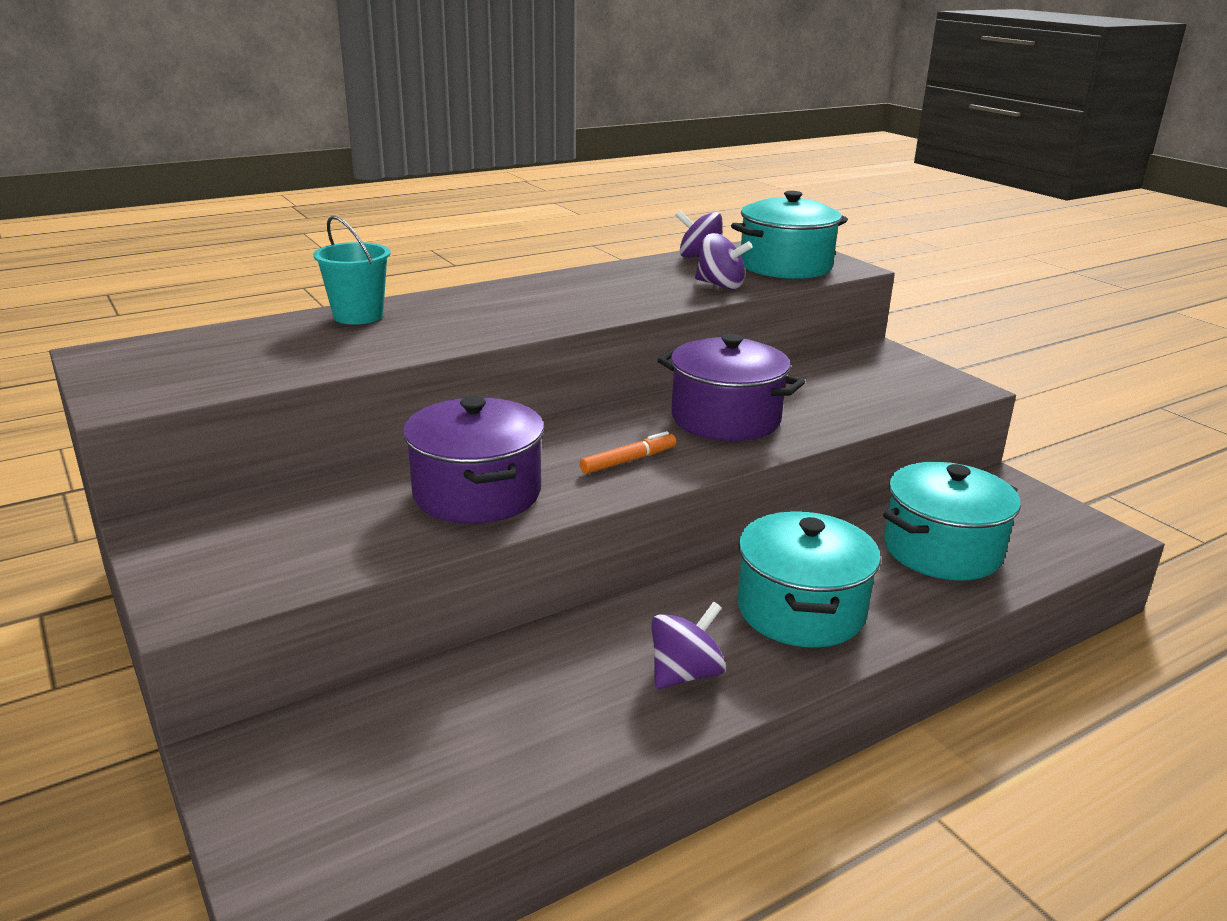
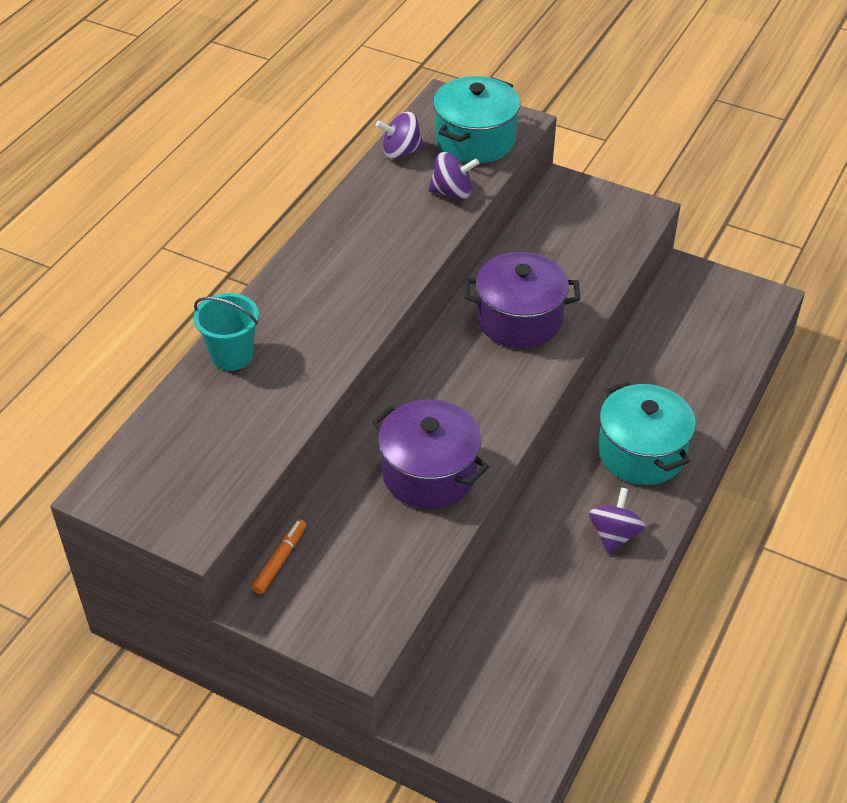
camera: 30 degrees left, 20 degrees up
(628, 460) = (494, 395): orange marker -> orange marker (280, 560)
(942, 550) = (687, 359): turquoise pot -> none

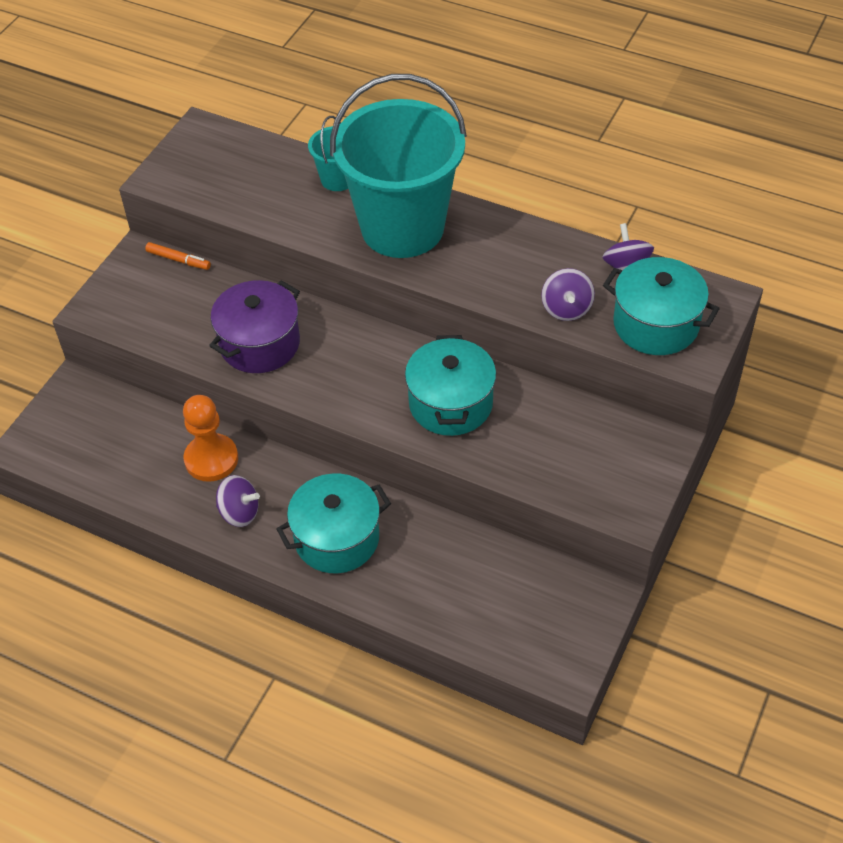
camera: 90 degrees right, 5 degrees up
(323, 302) = (402, 228): none -> turquoise bucket
(519, 319) = (450, 404): purple pot -> turquoise pot
(542, 564) = (211, 459): none -> orange pawn

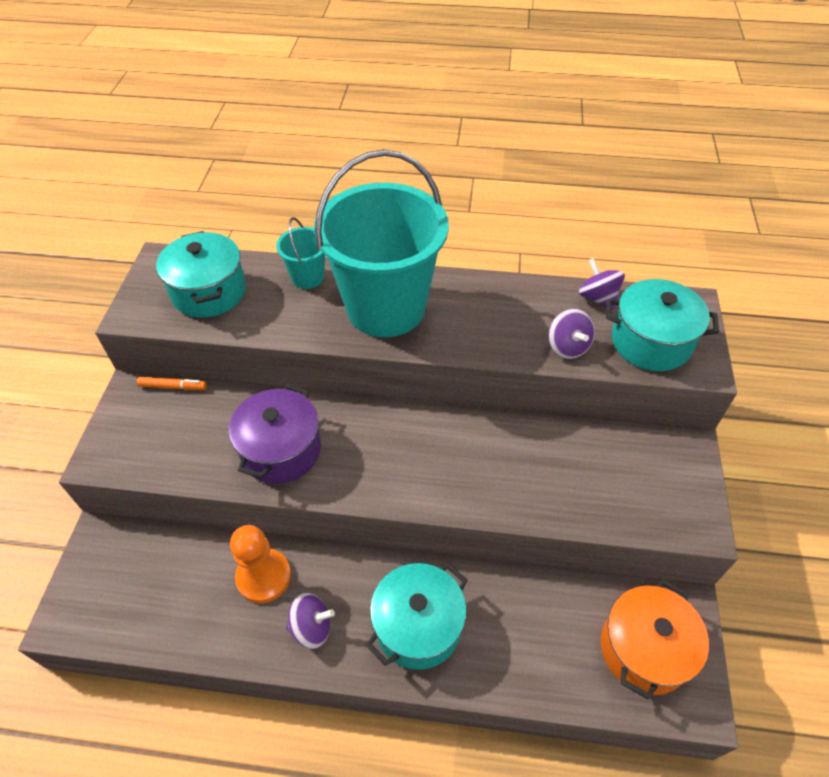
camera: 20 degrees left, 0 degrees up
(450, 404) = (485, 462): turquoise pot -> turquoise pot (209, 292)
(541, 617) = (644, 649): none -> orange pot

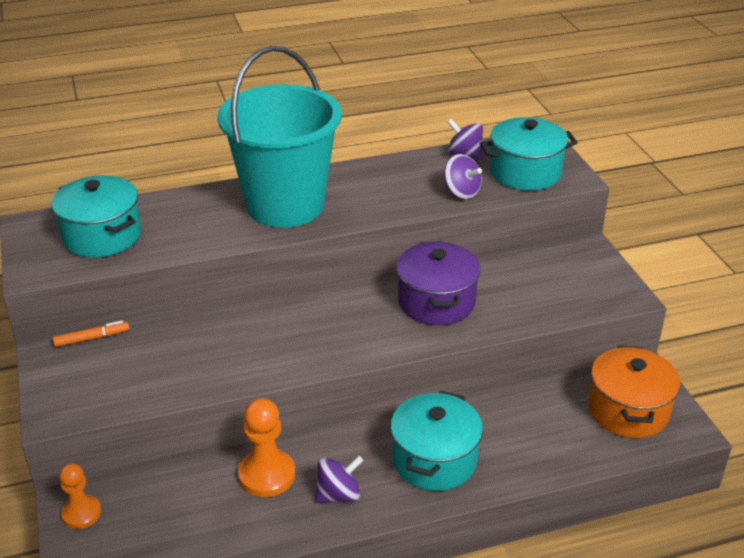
camera: 25 degrees left, 15 degrees down
(101, 551) = (81, 513): none -> orange pawn
(281, 450) = (239, 352): purple pot -> purple pot (436, 302)
(307, 277) = (194, 202): turquoise bucket -> none

